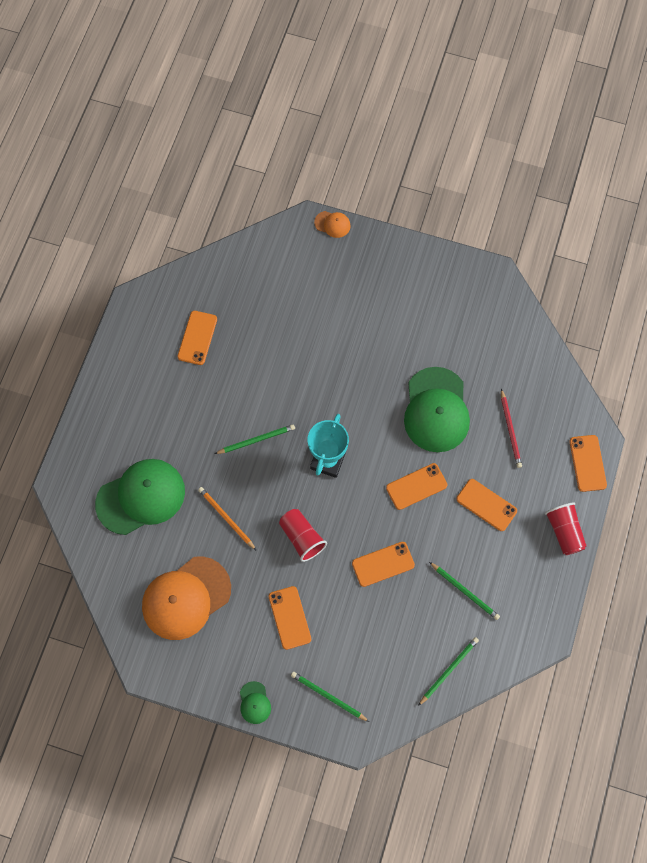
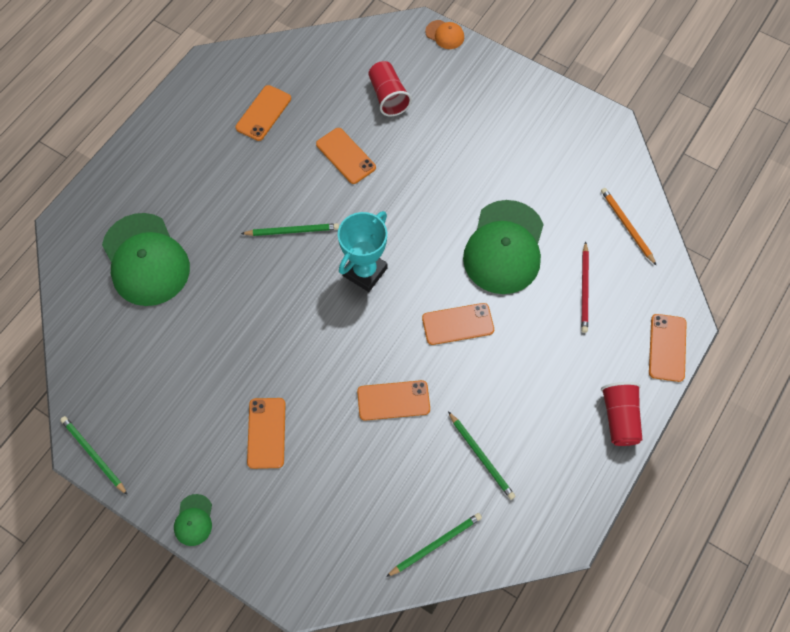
camera: 15 degrees right, 5 degrees down
(141, 497) = (145, 260): green cap -> green cap turned 75 degrees clockwise
(186, 598) = (156, 380): orange cap -> none
(226, 518) = (231, 305): orange pencil -> orange pencil (626, 226)
(302, 538) = (309, 347): red cup -> red cup (388, 97)
(328, 696) = (282, 536): green pencil -> green pencil (93, 455)
(486, 505) = (534, 364): orange phone -> orange phone (345, 156)

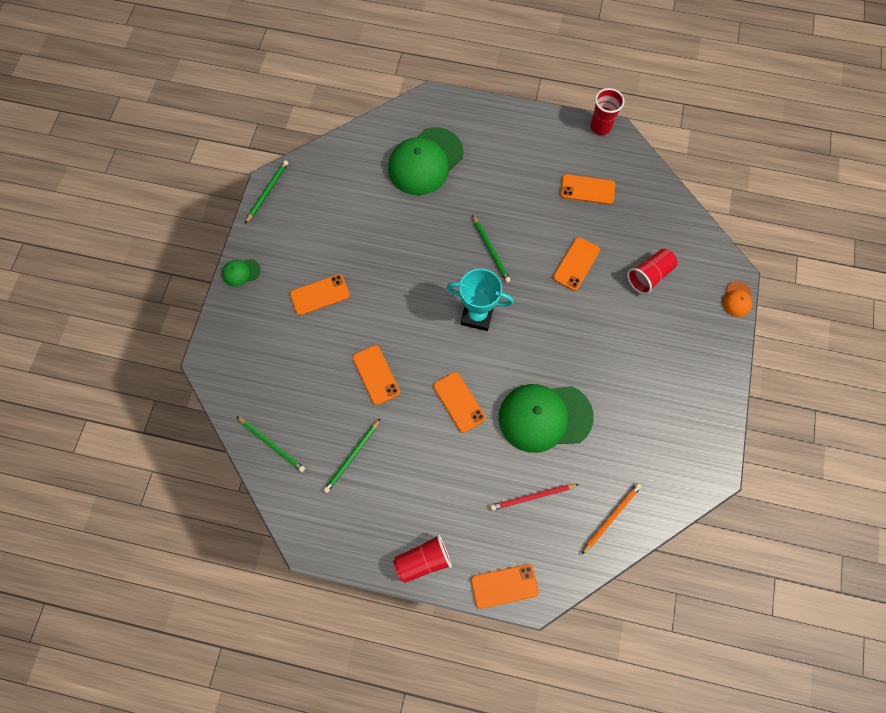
camera: 70 degrees right, 5 degrees up
(194, 73) = (600, 127): none -> red cup

